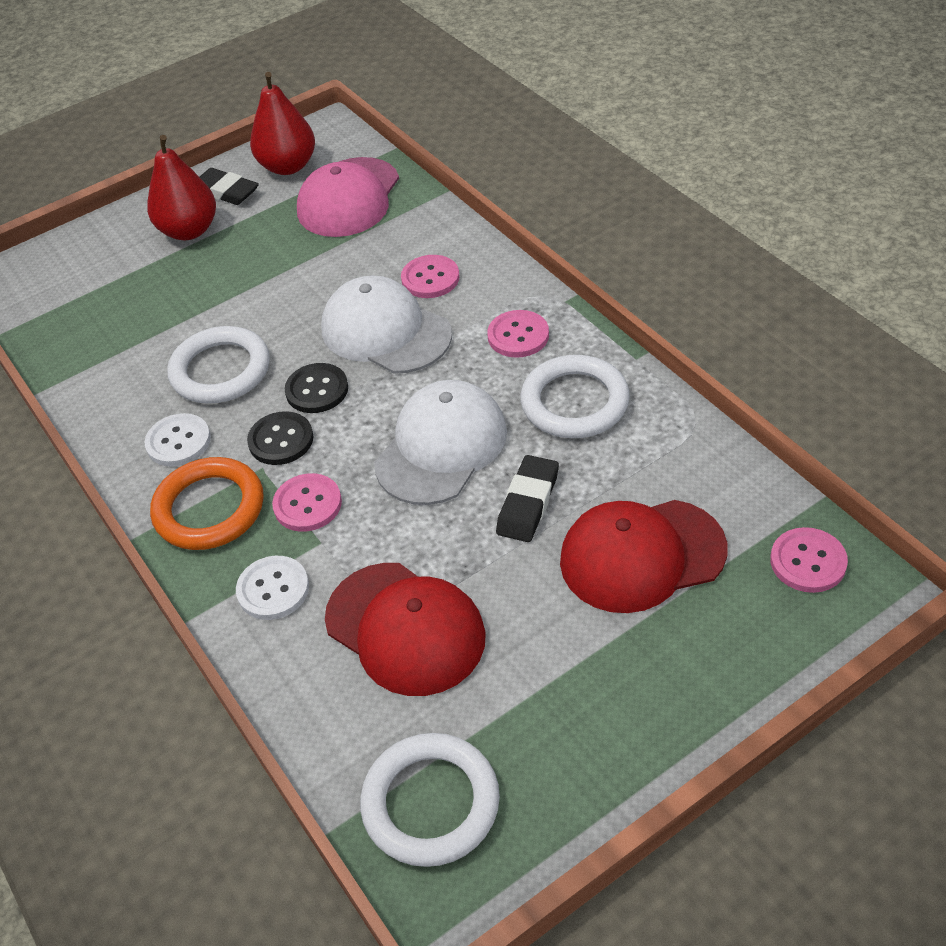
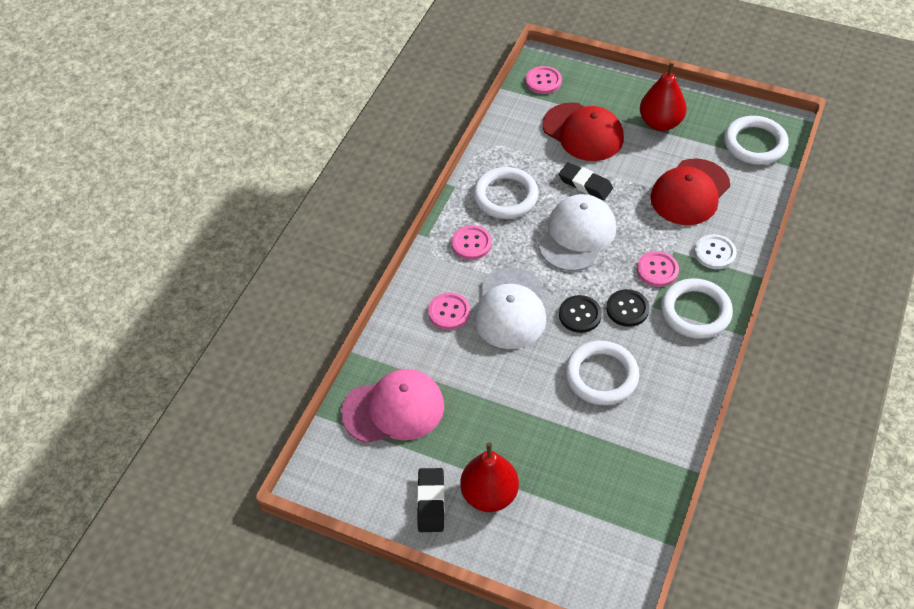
camera: 125 degrees left, 5 degrees up
(178, 442) = (667, 359): white button -> none
(209, 508) = (695, 311): orange ring -> white ring
(288, 166) = (377, 476): red pear -> red pear (660, 123)
(405, 628) = (690, 192): red cap -> red cap turned 150 degrees counterclockwise
(441, 447) = (577, 235): white cap -> white cap turned 120 degrees clockwise
(528, 503) = (585, 184): black eraser -> black eraser turned 45 degrees clockwise

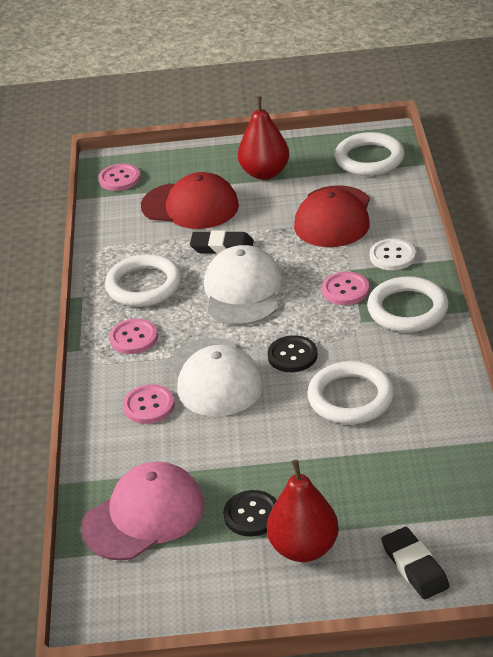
camera: 25 degrees left, 15 degrees down
(431, 502) = (243, 583): black eraser -> black eraser (414, 567)
(627, 309) = (338, 332): black button -> black button (252, 515)

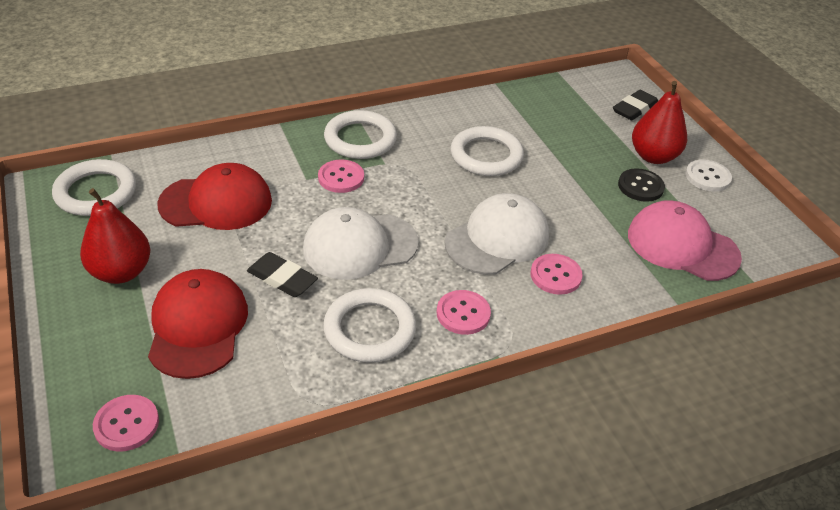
camera: 115 degrees left, 5 degrees up
(222, 247) = (282, 278): black eraser -> black eraser turned 45 degrees counterclockwise
(292, 355) = (447, 196): black button -> none
(392, 256) = (281, 156): white button -> white button (707, 177)

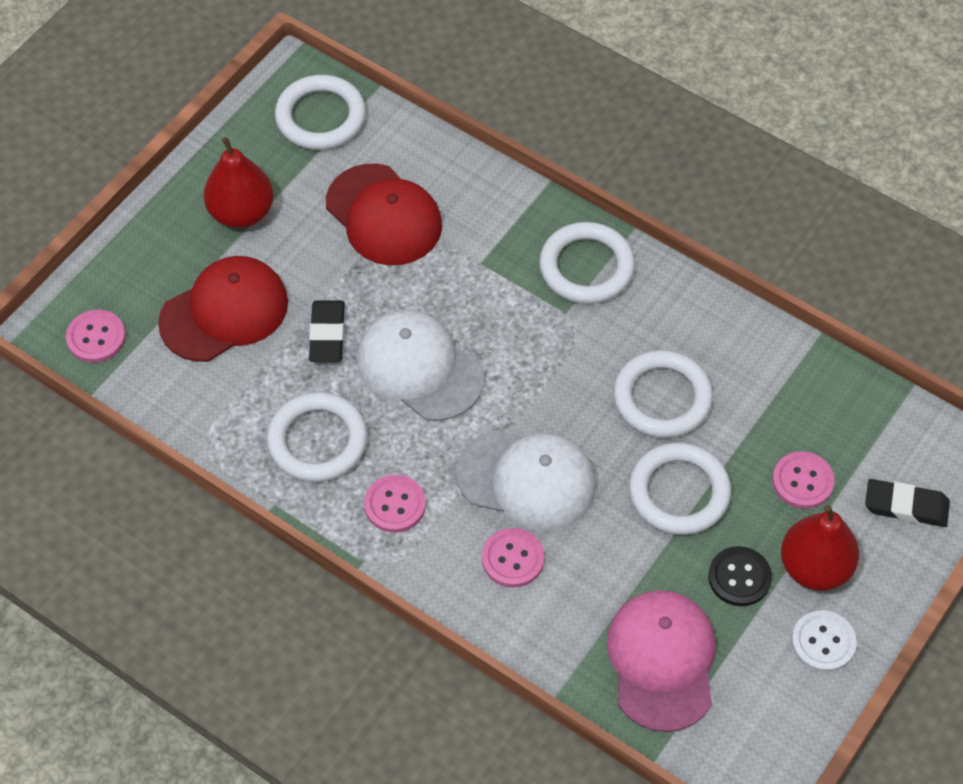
camera: 60 degrees right, 15 degrees up
(341, 178) = (507, 290): pink button -> pink button (802, 481)
(560, 181) = (679, 492): none -> white ring

